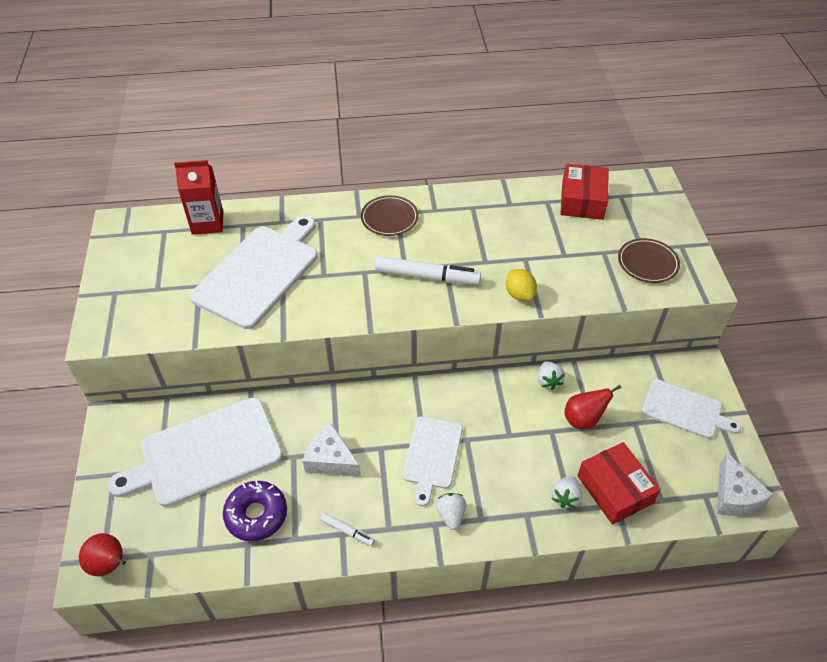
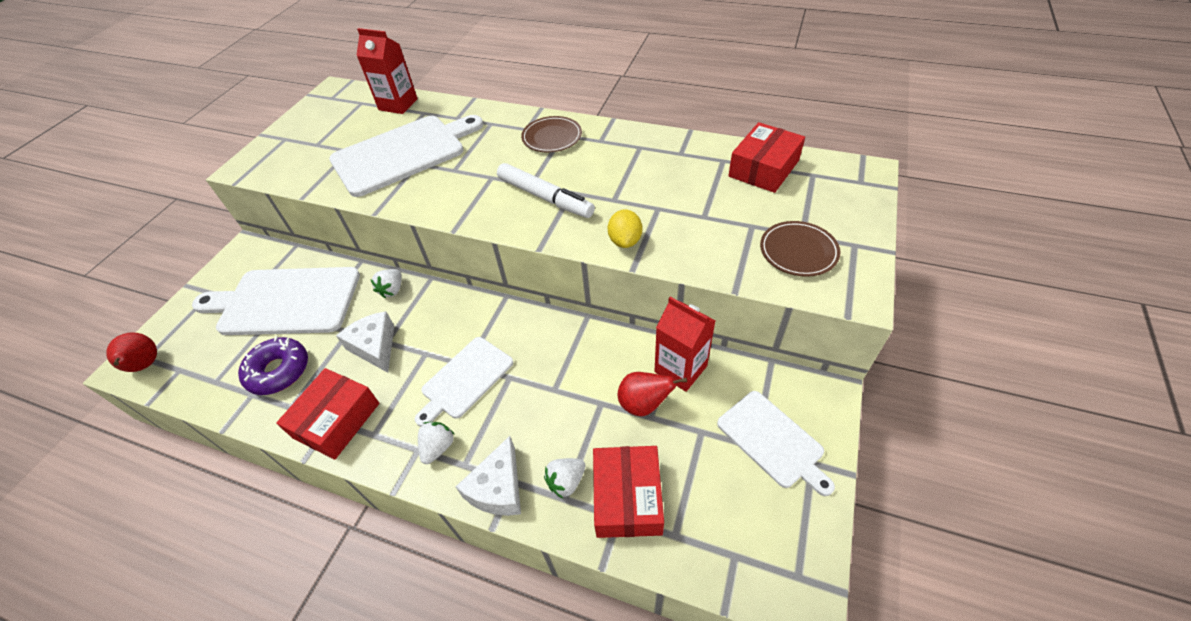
camera: 30 degrees right, 0 degrees up
(347, 531) = (336, 420): white marker -> red box
(548, 381) = (633, 350): white strawberry -> white strawberry (392, 290)
(592, 382) = (680, 369): none -> red carton
(734, 496) = (773, 575): white cheese -> white cheese (498, 488)

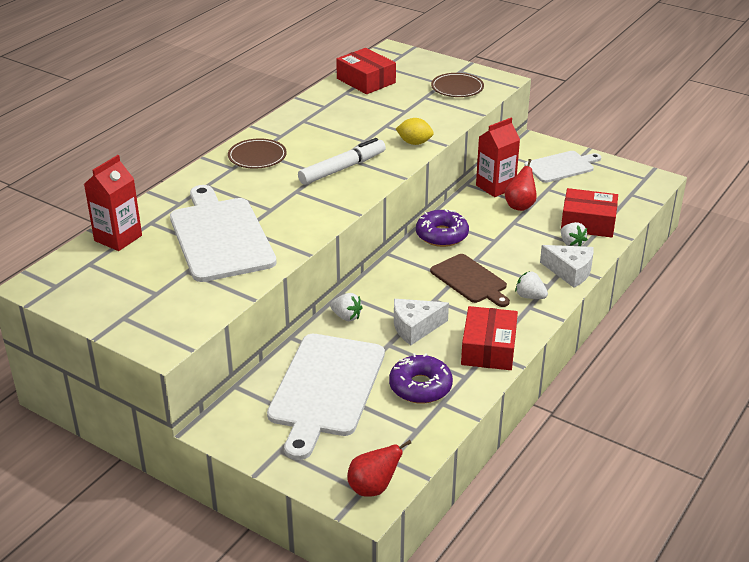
camera: 80 degrees left, 15 degrees down
(336, 420) = (488, 349): red box -> red box turned 60 degrees clockwise
(465, 379) = (470, 280): white cutting board -> brown cutting board
(552, 335) = (442, 235): none -> purple donut

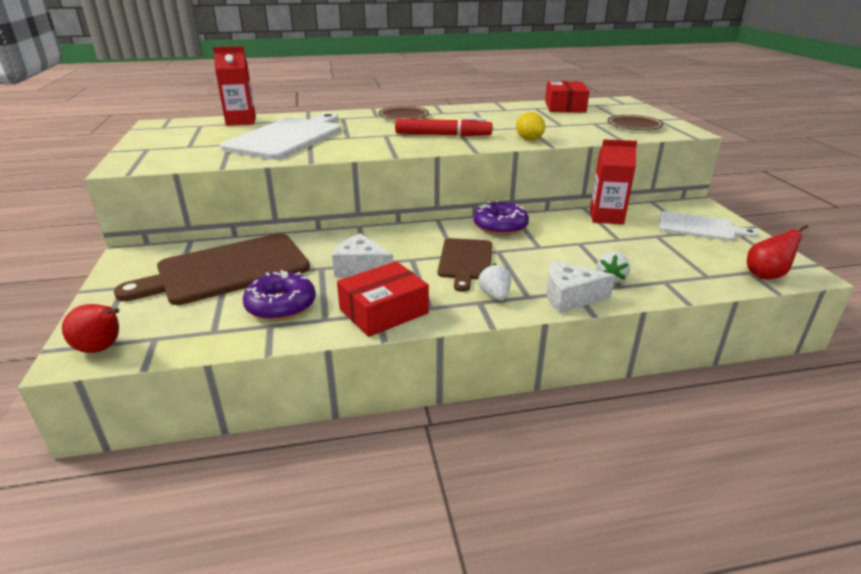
camera: 45 degrees right, 5 degrees down
(326, 389) = (227, 270): white cutting board -> brown cutting board
(342, 168) = (443, 135): white marker -> red marker
(346, 317) = (332, 239): white strawberry -> none
(520, 206) = (607, 236): red pear -> red pear (766, 275)
(570, 272) = (570, 297): white cheese -> white cheese turned 105 degrees clockwise
(588, 223) = (657, 272): red box -> none

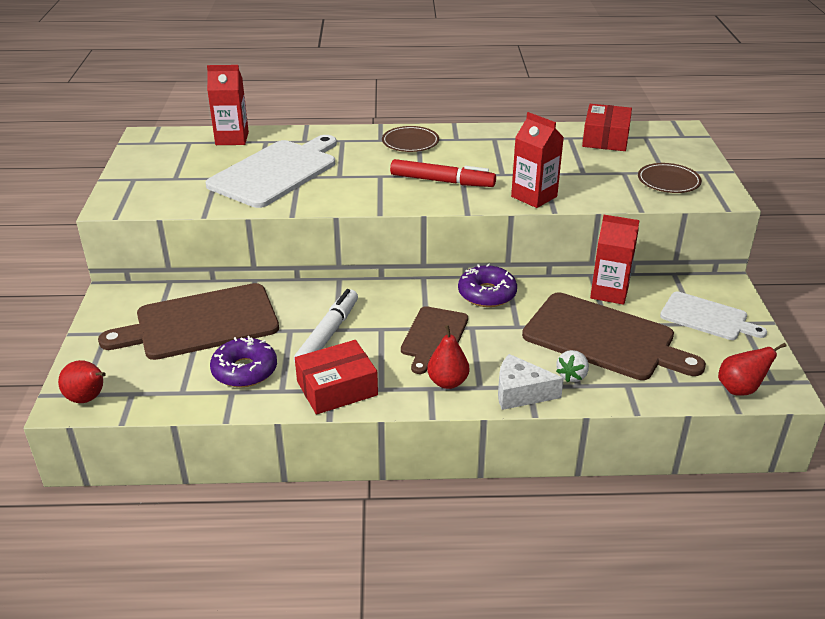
camera: 10 degrees right, 5 degrees up
(361, 268) = (328, 334): white cheese -> white marker
(495, 295) = (447, 382): white strawberry -> red pear
(529, 139) = (534, 196): yellow lemon -> red carton
(622, 249) = (604, 338): none -> brown cutting board

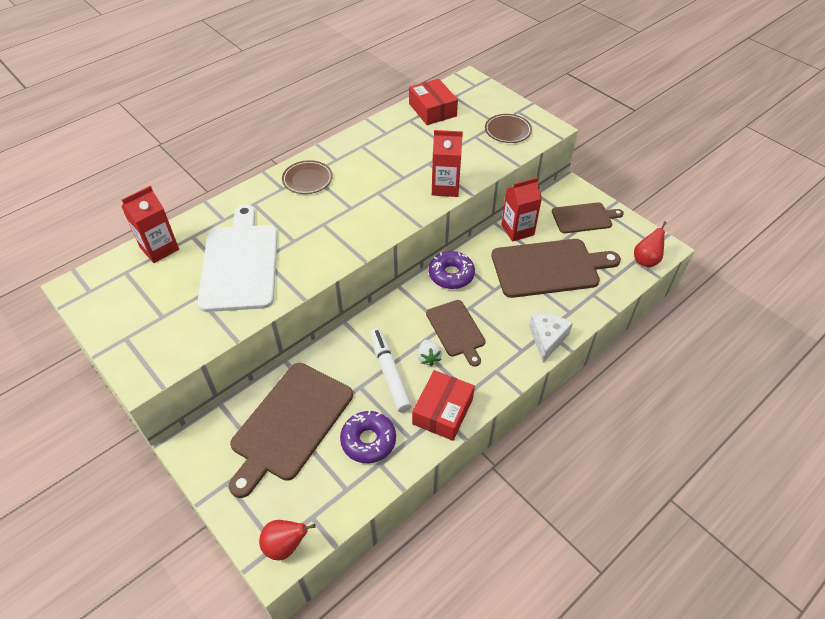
camera: 40 degrees left, 15 degrees up
(442, 181) = (372, 206): red marker -> none
(447, 382) = (501, 359): red pear -> none
(520, 393) = (547, 339): white cheese -> white cheese turned 135 degrees clockwise
(572, 375) = (560, 307): white strawberry -> white strawberry (428, 358)
(707, 317) = (584, 218): white cutting board -> brown cutting board

